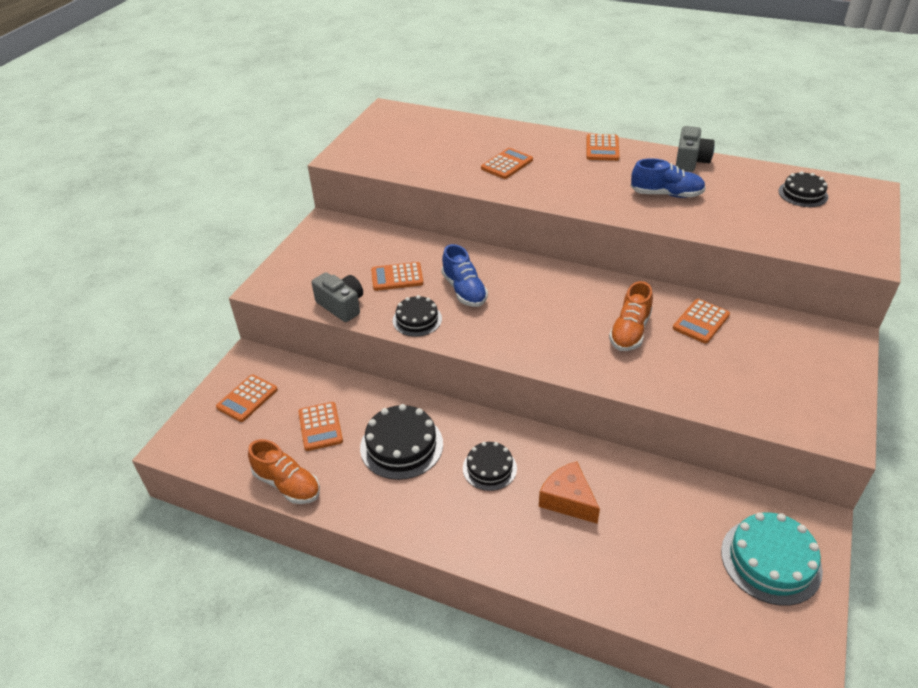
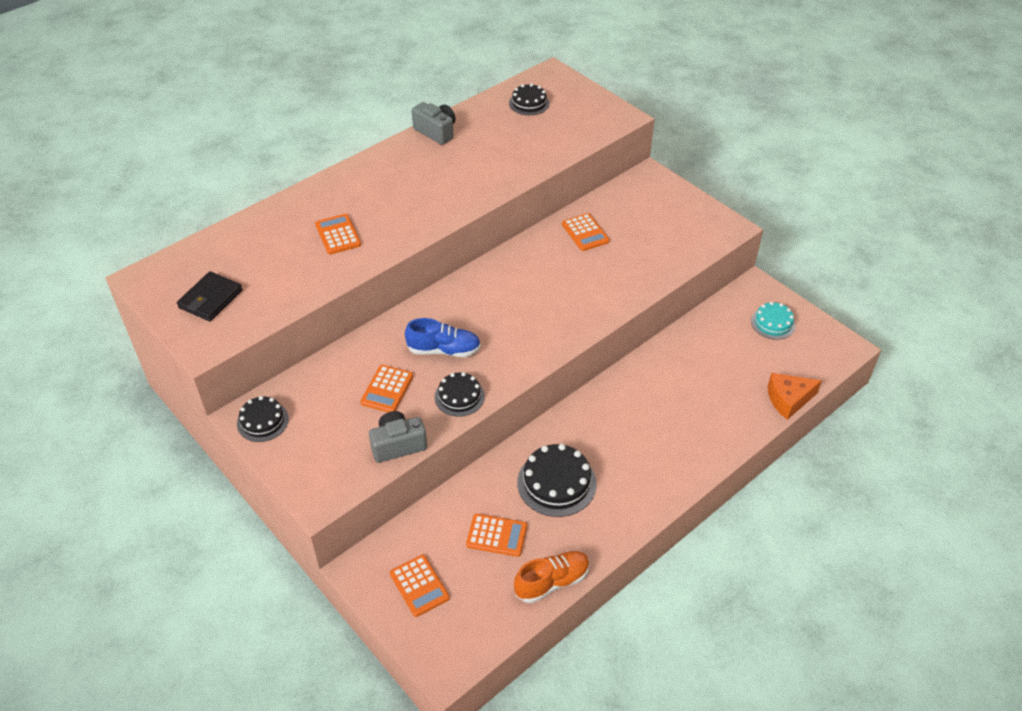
camera: 65 degrees left, 5 degrees up
(388, 141) = (210, 299): none -> black wallet
(489, 468) = (615, 434): black cake -> black cake (262, 421)
(568, 500) = (671, 401): orange cheese -> orange cheese (788, 400)
(602, 148) = (369, 168): orange calculator -> none
(630, 331) = (569, 274): orange shoe -> none
(666, 194) = (470, 166): blue shoe -> none
(770, 560) = (773, 323): turquoise cake -> turquoise cake, size x0.63

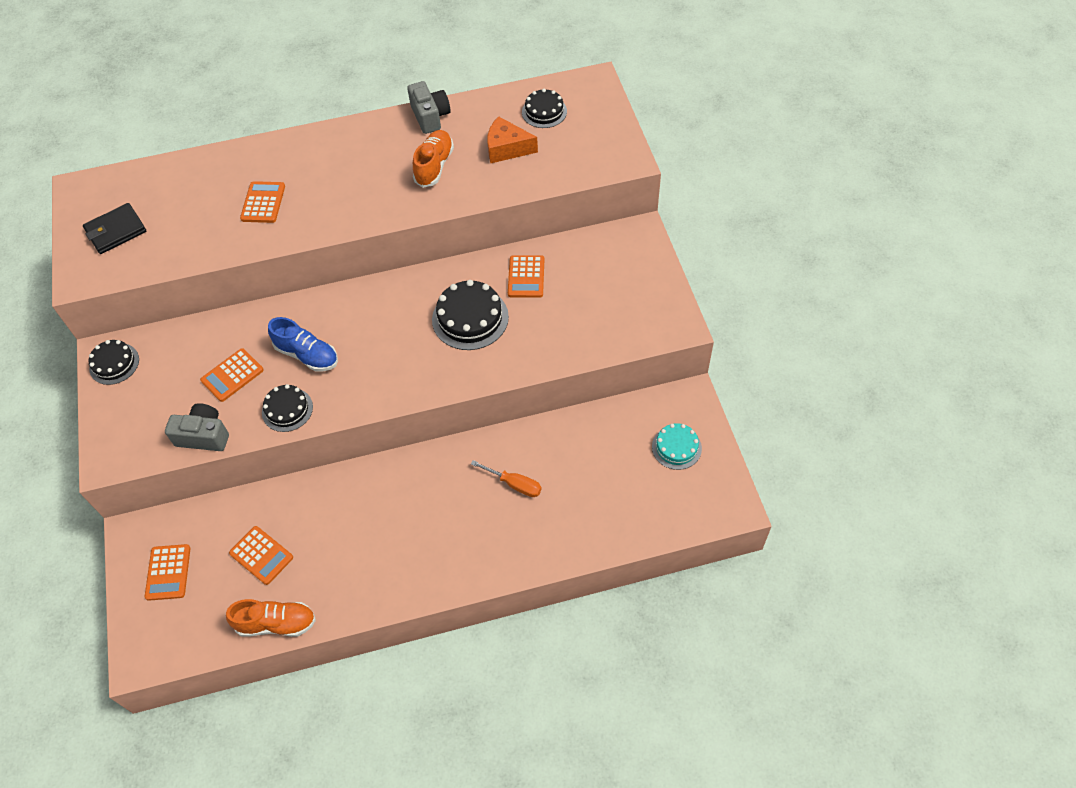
camera: 30 degrees right, 10 degrees up
(469, 165) = (434, 166): none -> orange shoe
(556, 483) = (347, 527): black cake -> black cake (470, 318)
(670, 396) = (514, 484): none -> orange screwdriver
(788, 400) = (628, 540): orange cheese -> orange cheese (507, 148)

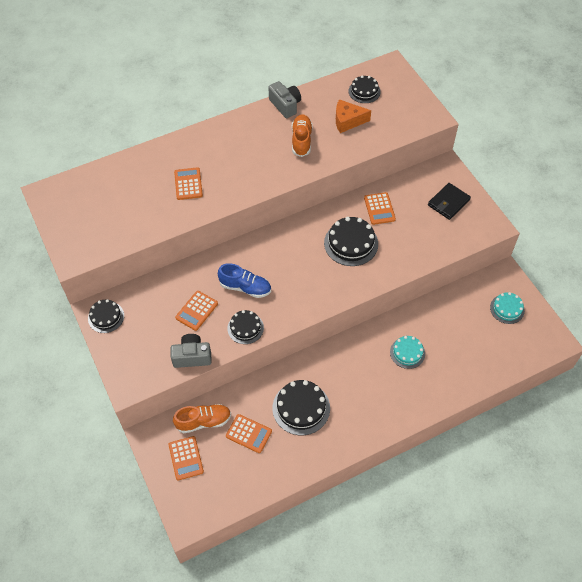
camera: 15 degrees left, 0 degrees up
(116, 231) = (86, 220): black wallet -> black wallet (448, 202)
(276, 623) = (276, 478): orange shoe -> orange shoe (203, 421)
(343, 533) = (301, 408): none -> black cake
(514, 484) = (407, 353): orange screwdriver -> turquoise cake

